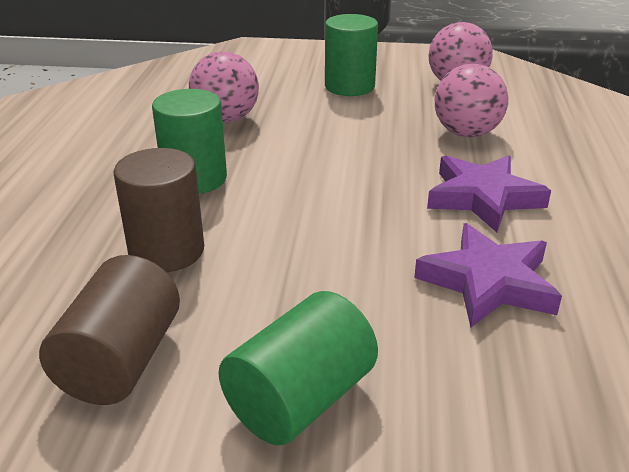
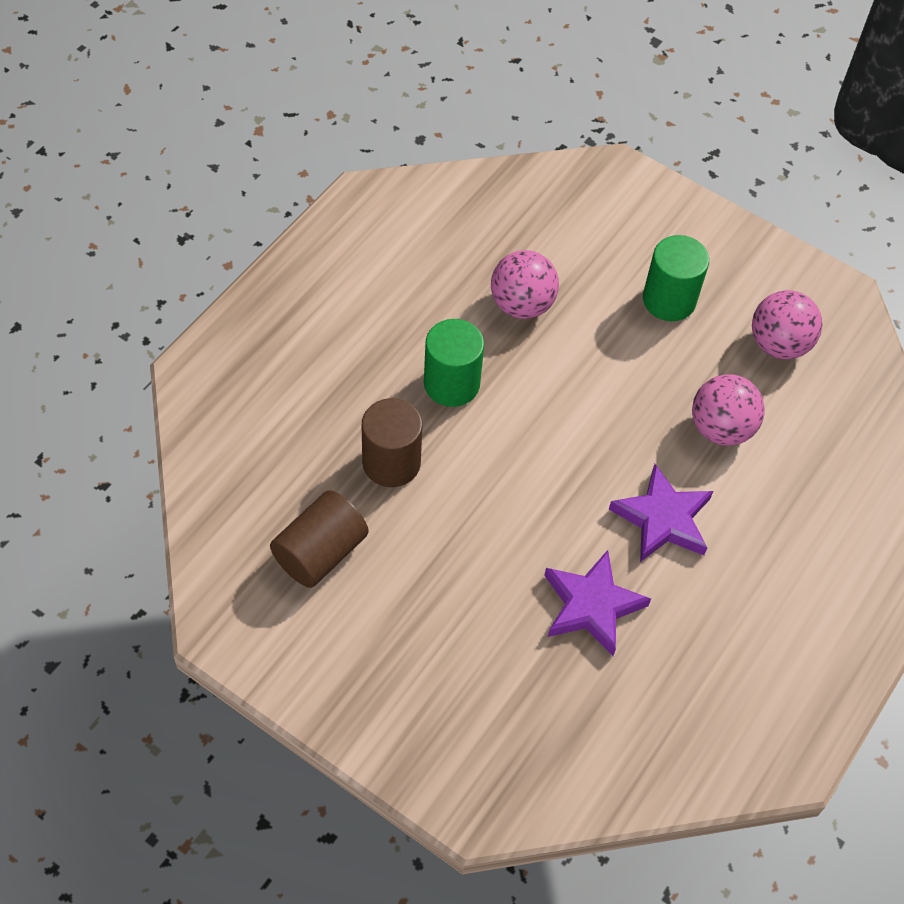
camera: 25 degrees right, 25 degrees up
(300, 399) = (407, 635): green cylinder -> none

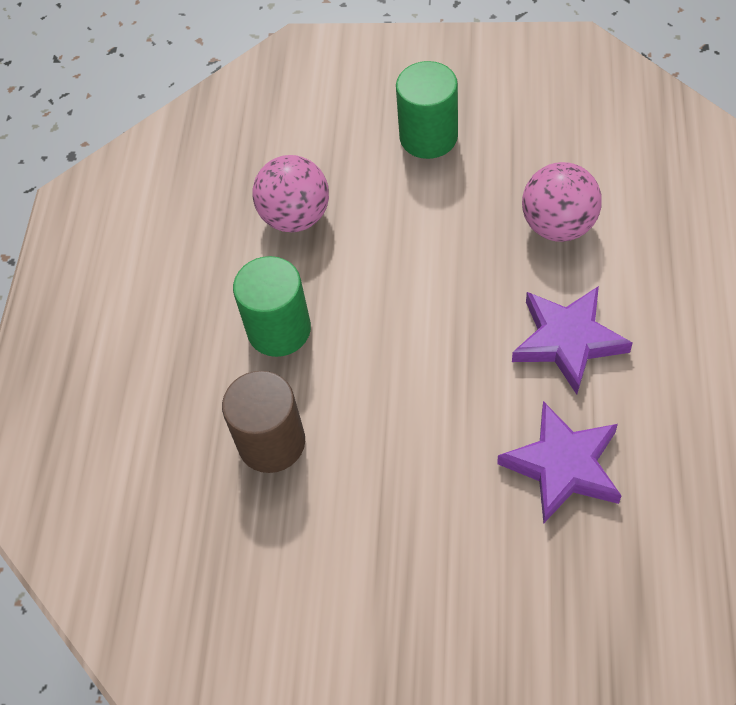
camera: 20 degrees left, 0 degrees up
(320, 552) = (260, 579): brown cylinder -> none
(778, 344) = (553, 121): pink ball -> none

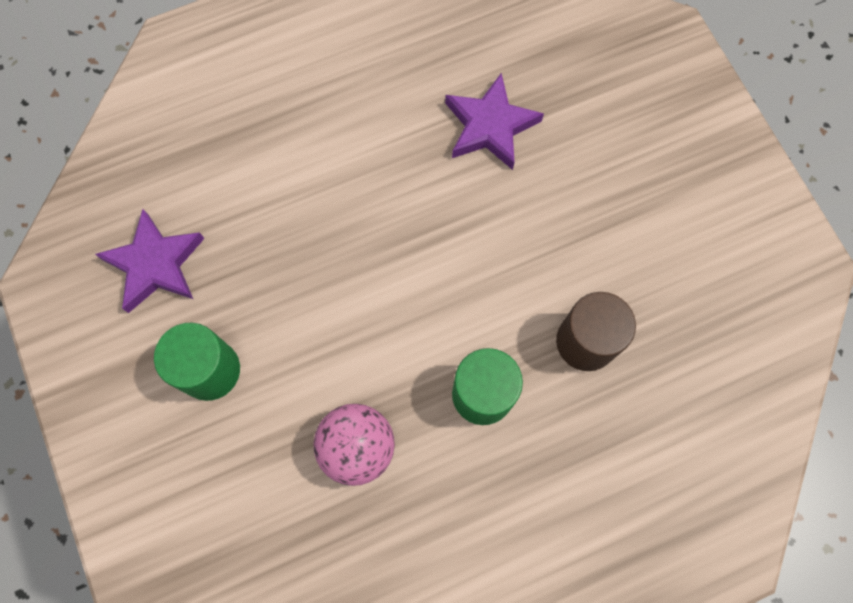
camera: 125 degrees left, 15 degrees up
(558, 225) = (269, 215): pink ball -> none
(568, 341) = (381, 163): purple star -> purple star (155, 264)

